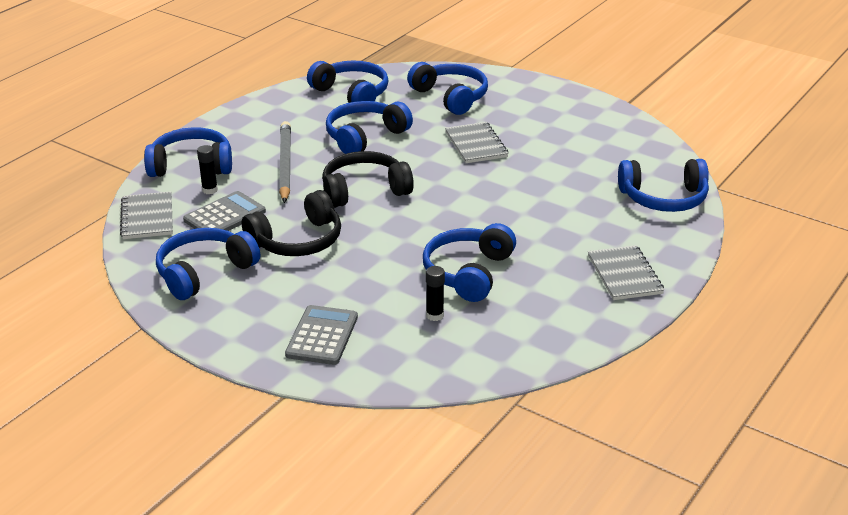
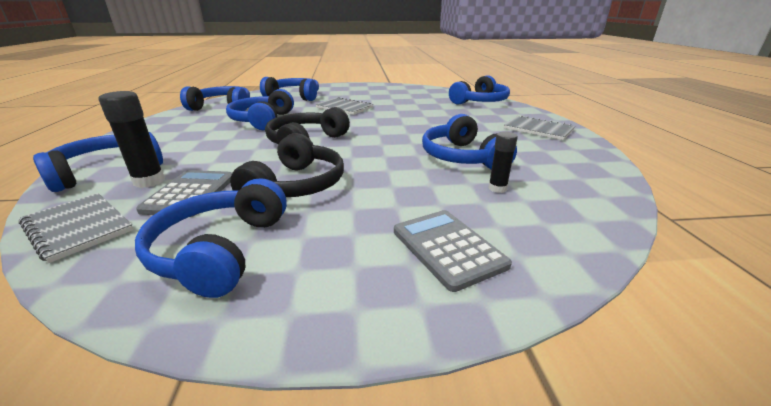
camera: 40 degrees left, 5 degrees down
(210, 190) = (149, 181): black glue stick -> black glue stick, size x1.58
(285, 164) = (214, 147): grey pencil -> none

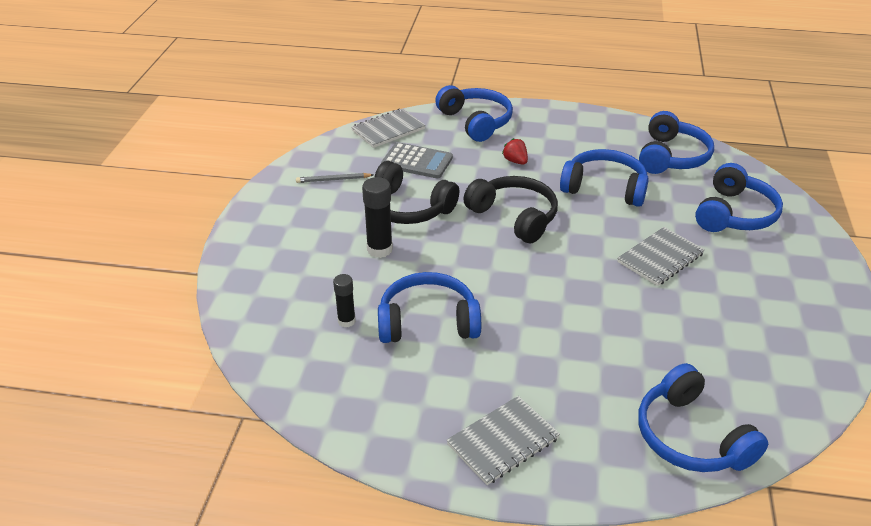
camera: 105 degrees right, 10 degrees up
(149, 181) = (448, 142): black glue stick -> black glue stick (379, 249)
(210, 148) = (515, 161): none -> red strawberry
(221, 250) = (333, 180): blue headphones -> grey pencil
(448, 248) = (282, 266): grey calculator -> none

